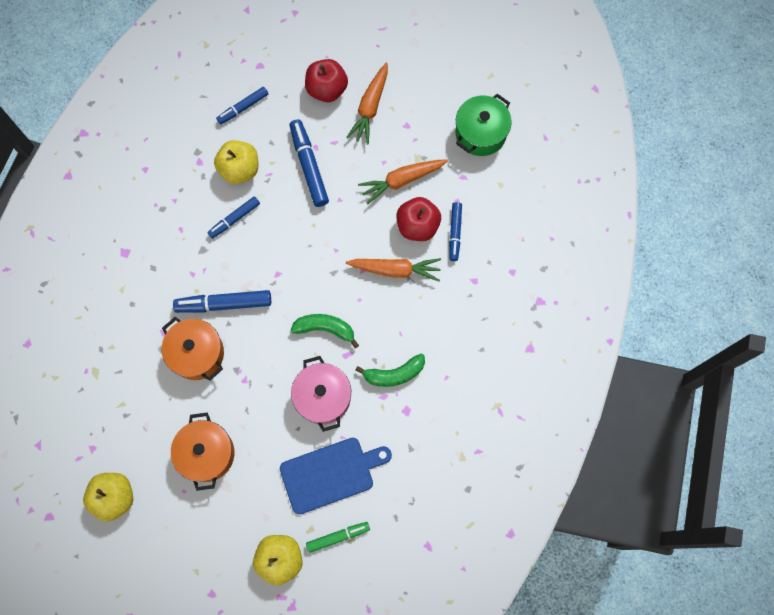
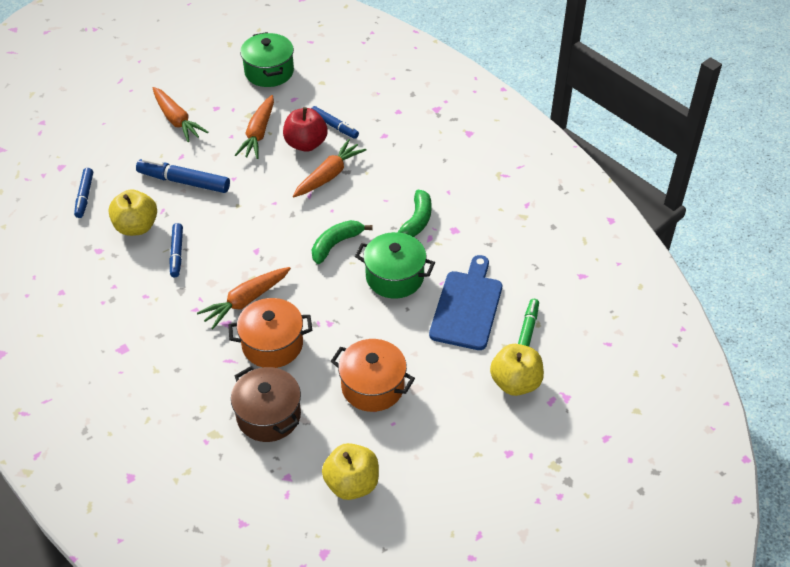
camera: 55 degrees left, 25 degrees down
(133, 398) = (268, 416): none -> brown pot
(224, 304) = (246, 301): blue marker -> orange carrot
(323, 397) = (394, 277): pink pot -> green pot
(327, 89) = (131, 137): red apple -> none

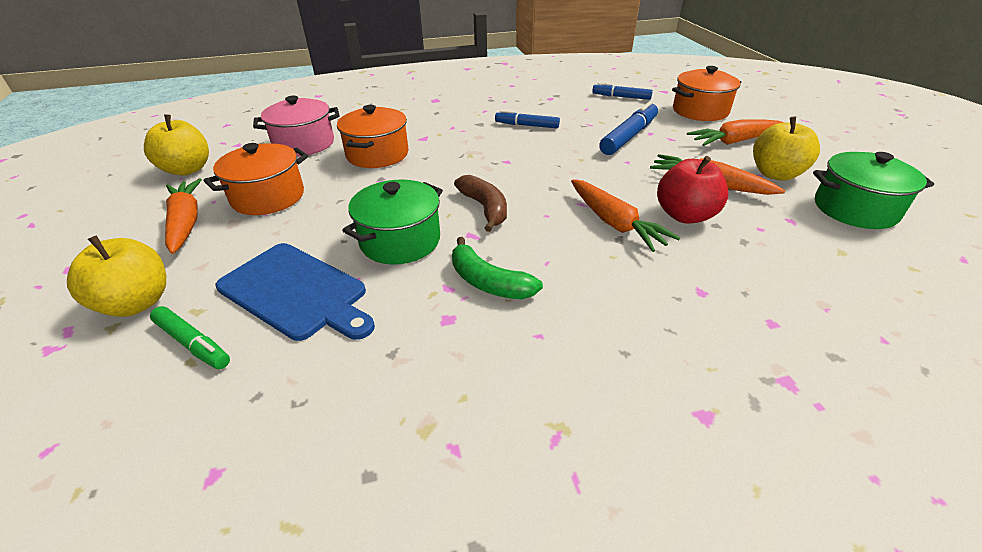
camera: 110 degrees right, 10 degrees down
(113, 140) = (700, 111): none -> orange pot
(136, 227) = (571, 112): yellow apple -> yellow apple (775, 174)
(246, 301) = (442, 149): orange carrot -> orange carrot (186, 223)
(268, 416) = (304, 144): brown pot -> pink pot
(334, 126) = (726, 245): blue marker -> none
(336, 244) = (485, 208): green banana -> brown banana

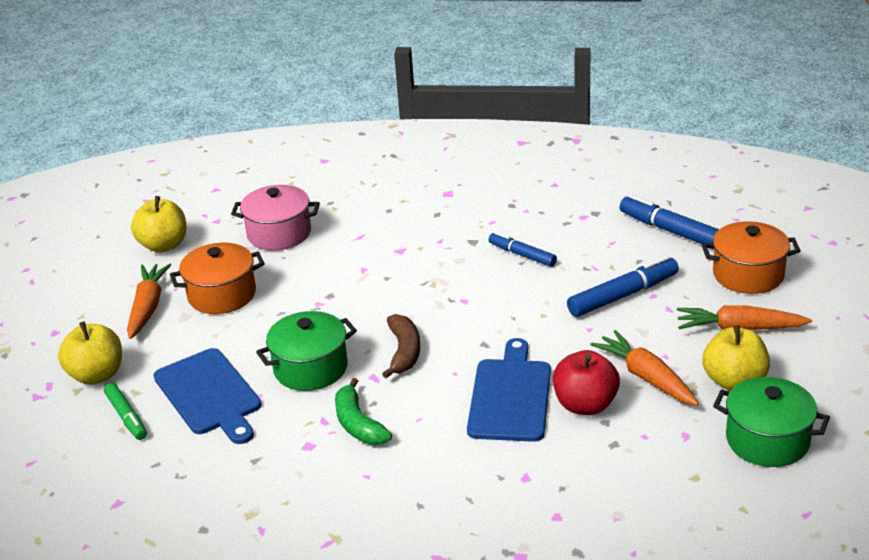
camera: 25 degrees right, 5 degrees down
(377, 154) = (342, 263): orange pot -> none
(614, 223) = (510, 396): orange carrot -> blue cutting board
(621, 97) = (672, 231): blue marker -> blue marker, size x1.57

